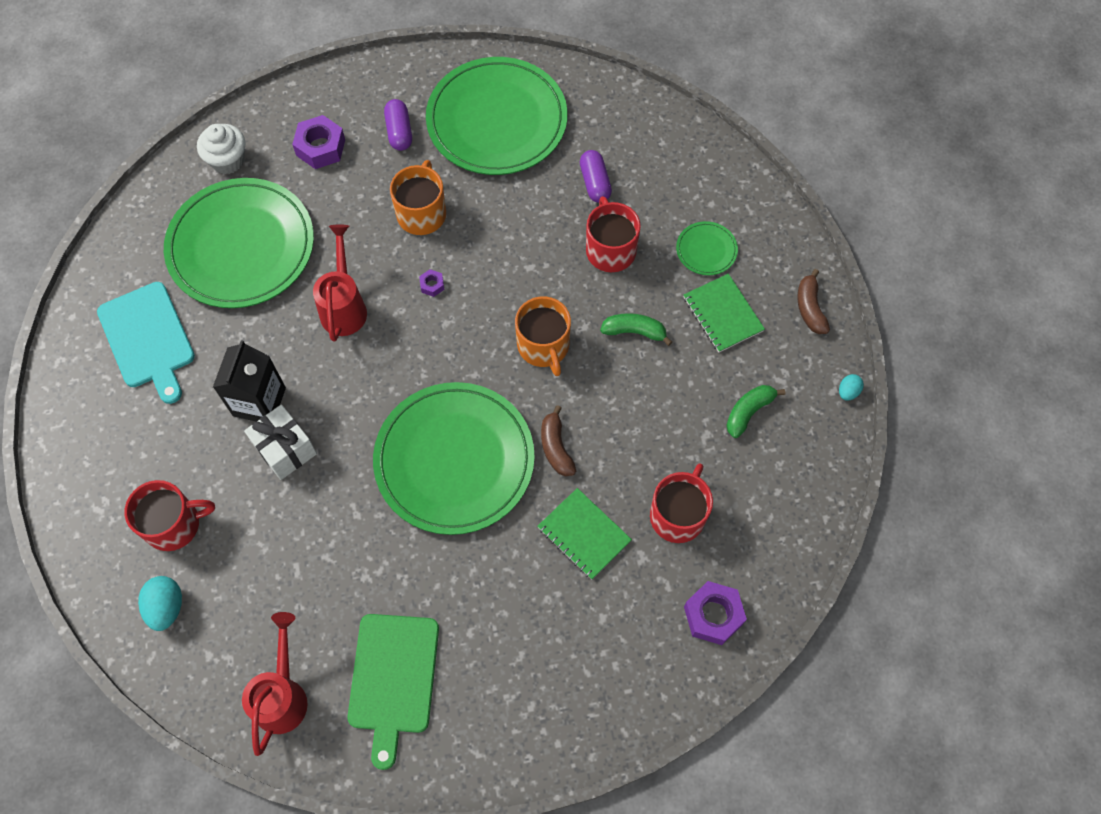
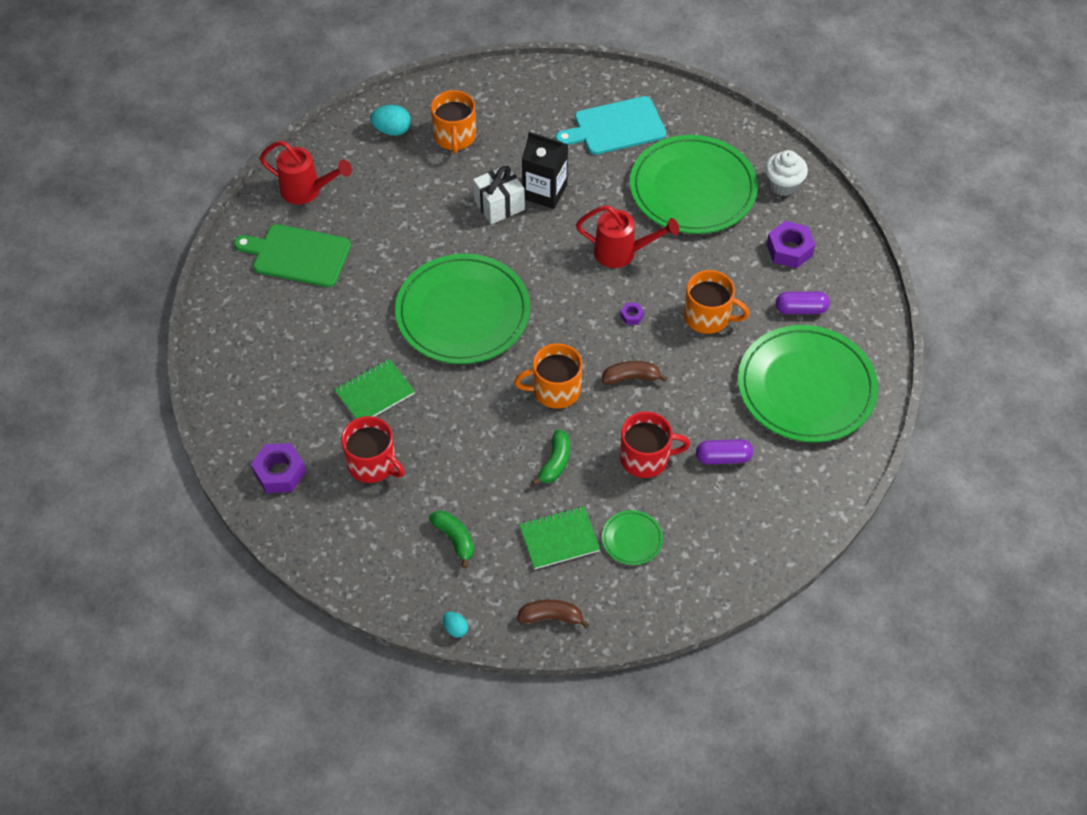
camera: 100 degrees right, 10 degrees down
(174, 524) = (454, 137): red mug -> orange mug
(556, 447) = (456, 385): brown banana -> brown banana (631, 377)

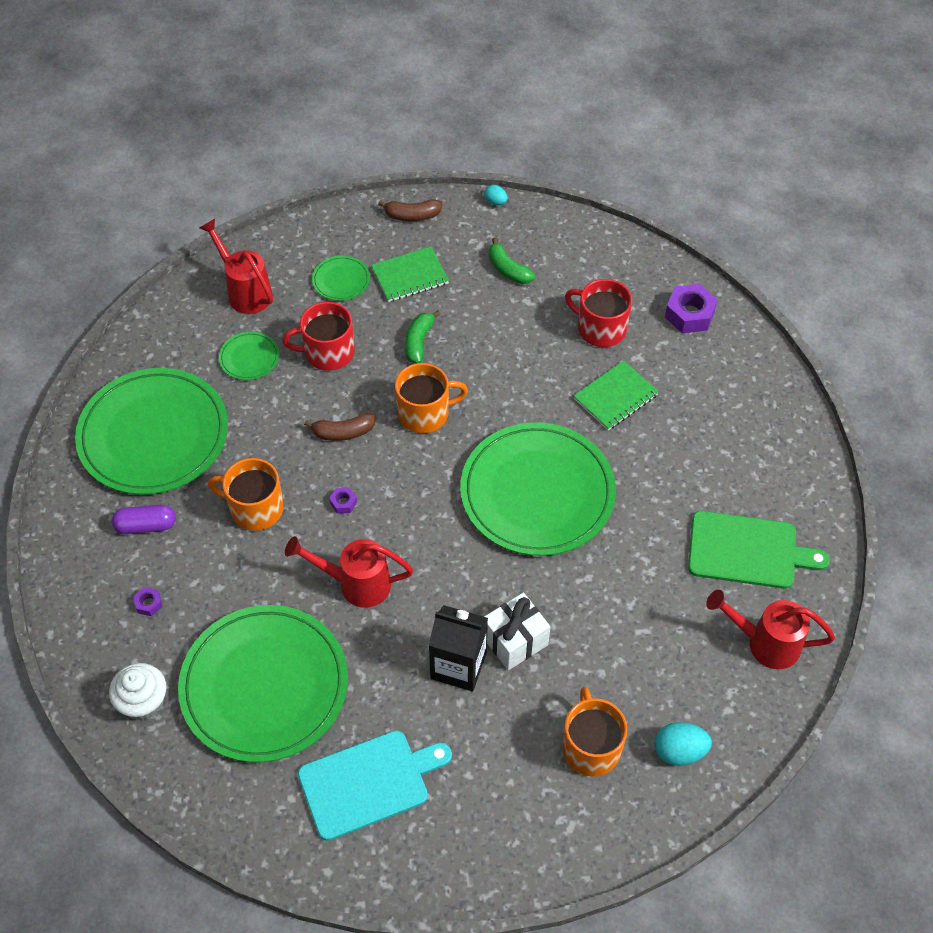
camera: 175 degrees right, 0 degrees up
(723, 458) = (249, 358): purple capsule -> green plate
(733, 534) = (245, 291): none -> red watering can
(789, 250) = (148, 604): purple nut -> purple nut, size x0.49

